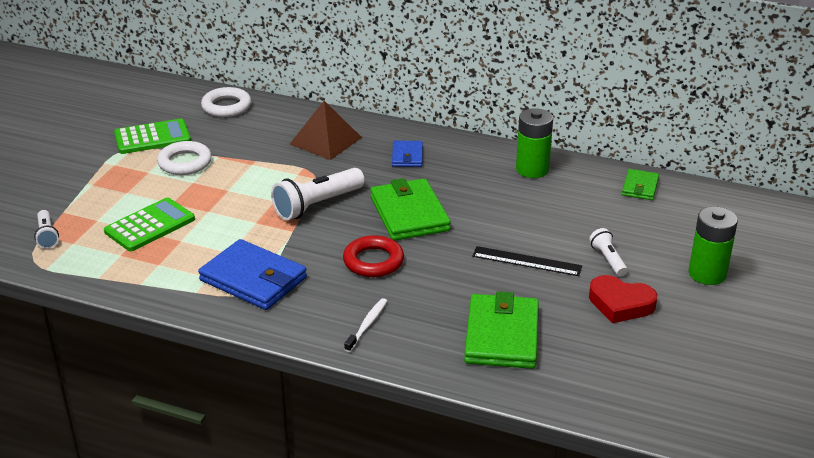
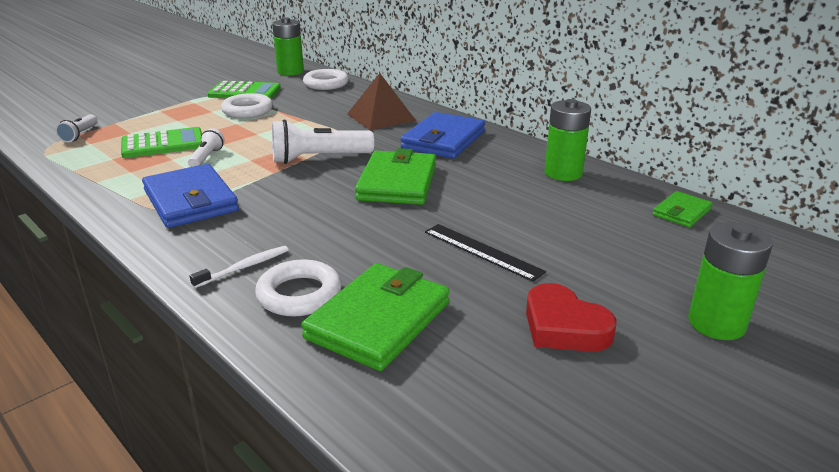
camera: 25 degrees right, 5 degrees down
(169, 96) = (290, 71): none -> green battery
(373, 261) = (318, 213): red ring -> none
(407, 156) = (443, 140): blue wallet -> blue wallet, size x1.87
(430, 333) = (299, 294): none -> white ring
(608, 259) = (585, 274): white flashlight -> white flashlight (207, 157)

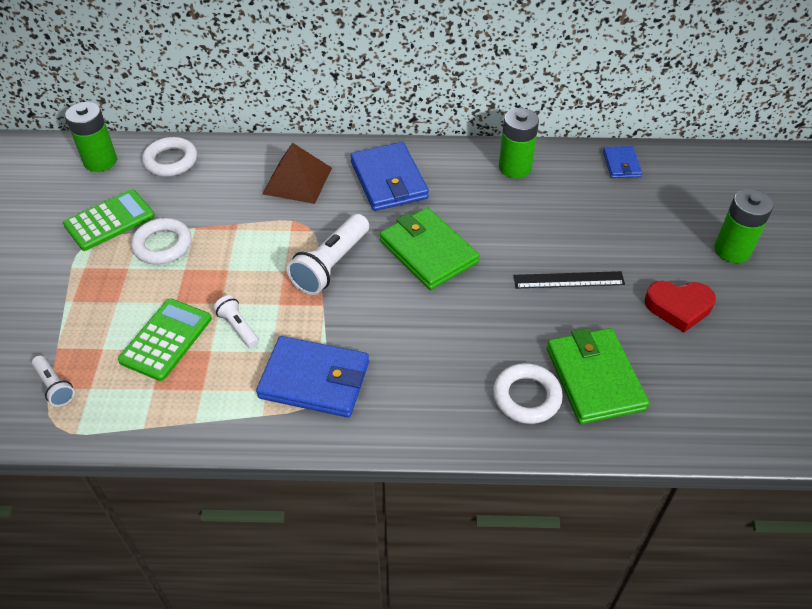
camera: 45 degrees left, 20 degrees up
(244, 267) = (460, 405): white toothbrush -> none
(681, 212) = (621, 164): green wallet -> blue wallet

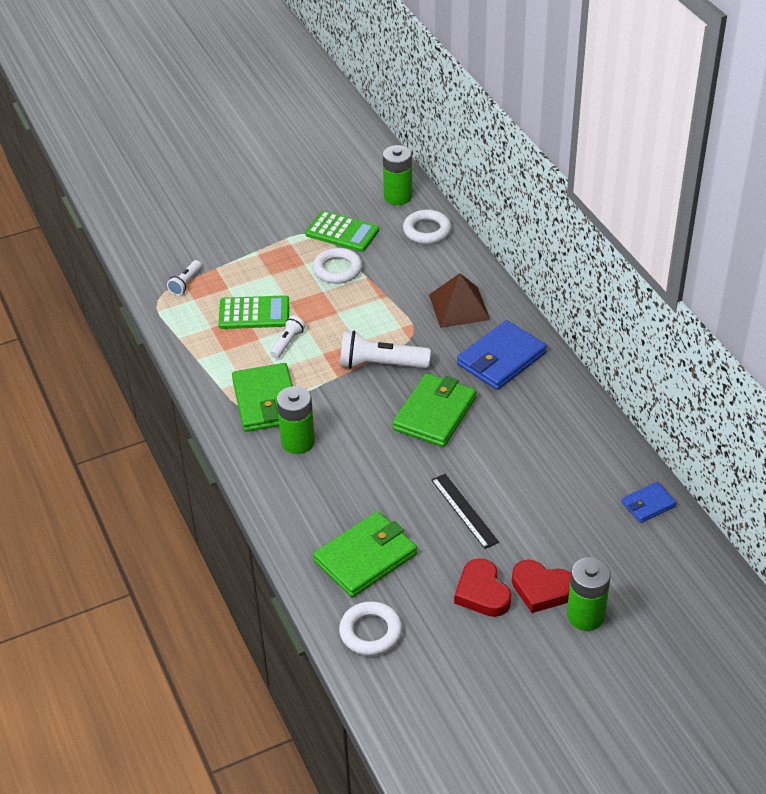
camera: 65 degrees right, 5 degrees down
(314, 380) = (266, 401): blue wallet -> green wallet
(515, 168) = (582, 432): green battery -> green battery (298, 442)
(526, 397) = (322, 522): white ring -> white ring (370, 632)
(690, 266) = (541, 589): none -> red heart

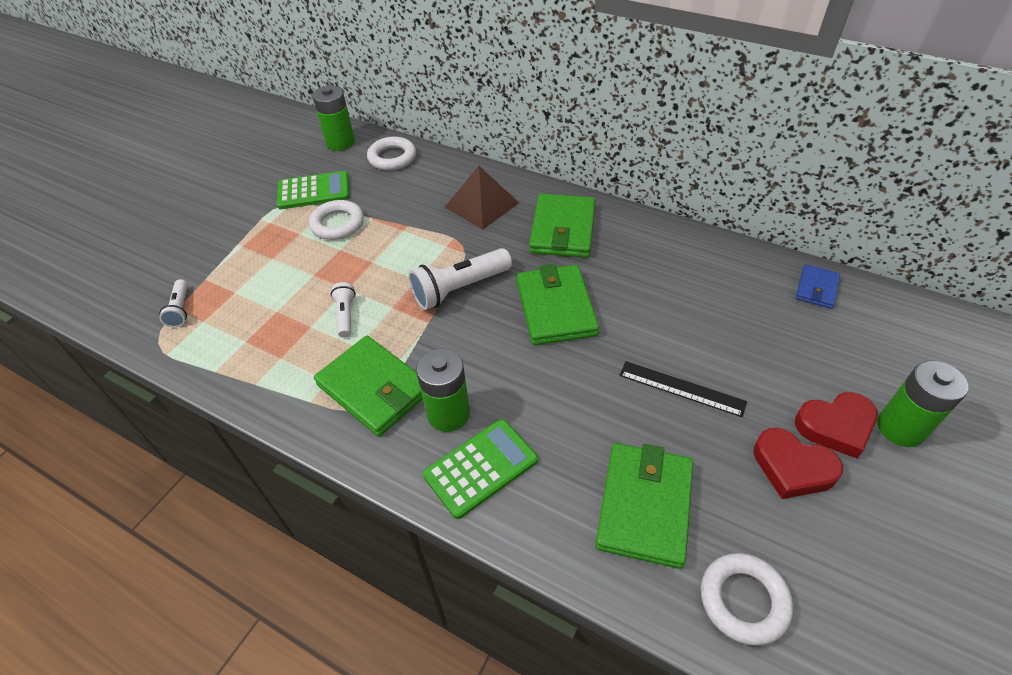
camera: 35 degrees left, 5 degrees up
(254, 313) = (284, 303): green calculator -> green calculator (481, 468)
(501, 359) = (562, 230): blue wallet -> green wallet

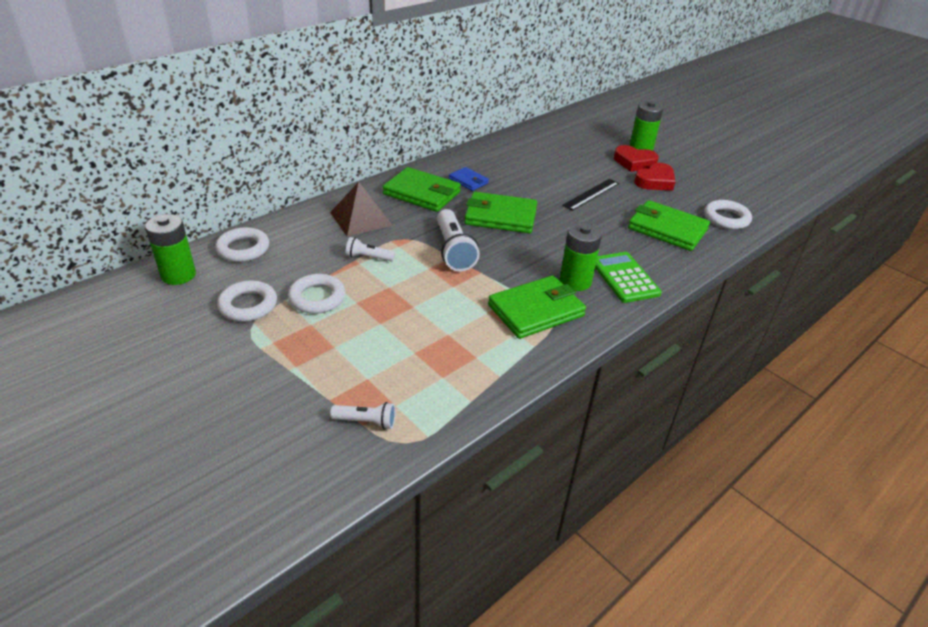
camera: 75 degrees left, 10 degrees down
(313, 191) = (248, 305): green calculator -> white ring
(345, 315) = (446, 312): white flashlight -> white flashlight (368, 257)
(816, 288) = (537, 134): blue wallet -> blue wallet (468, 181)
(835, 426) = (634, 162): red heart -> red heart turned 105 degrees clockwise

